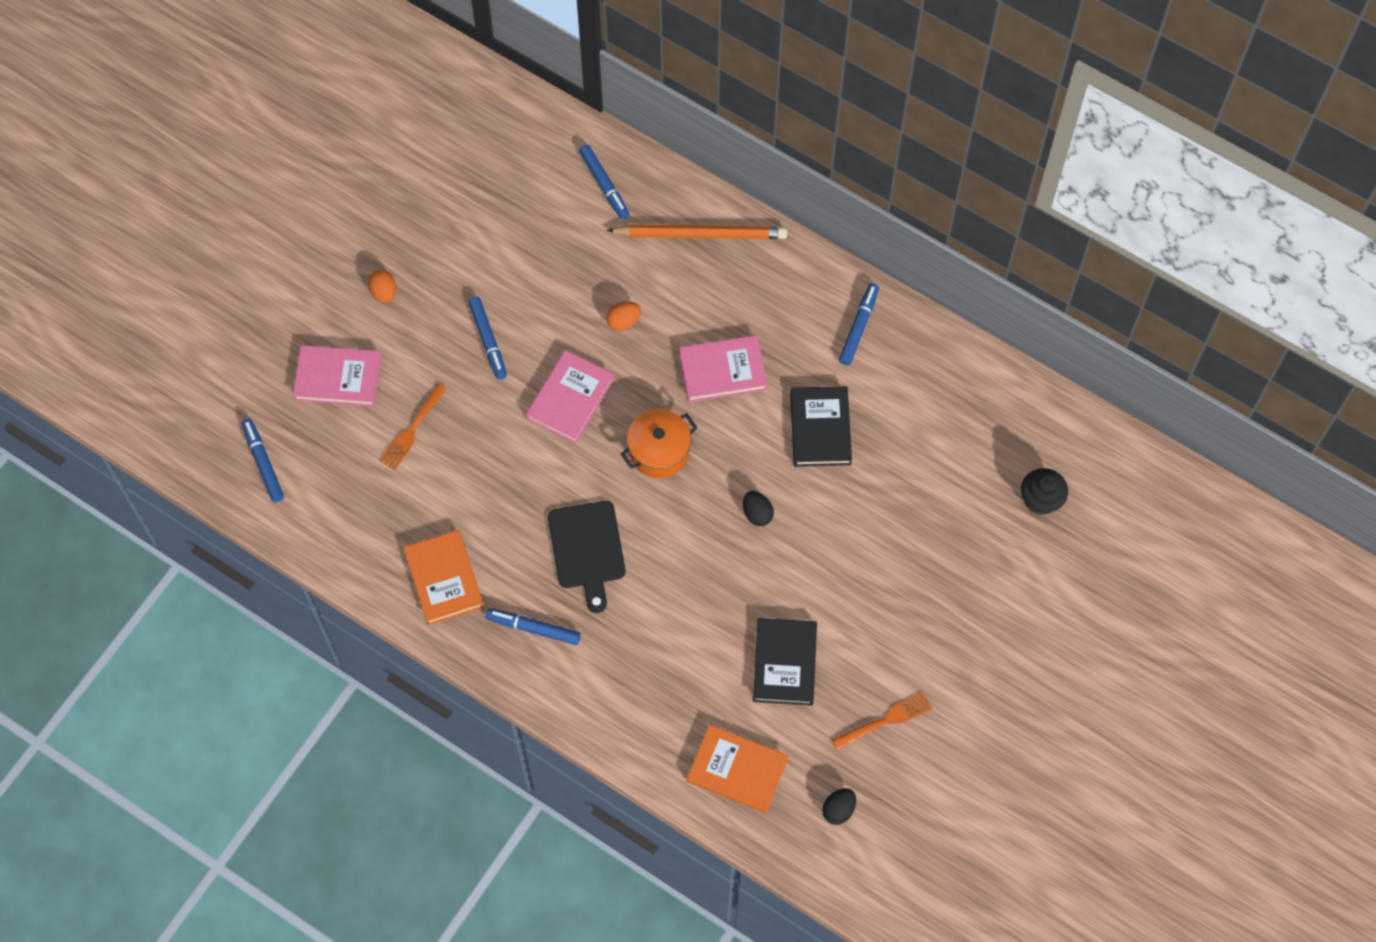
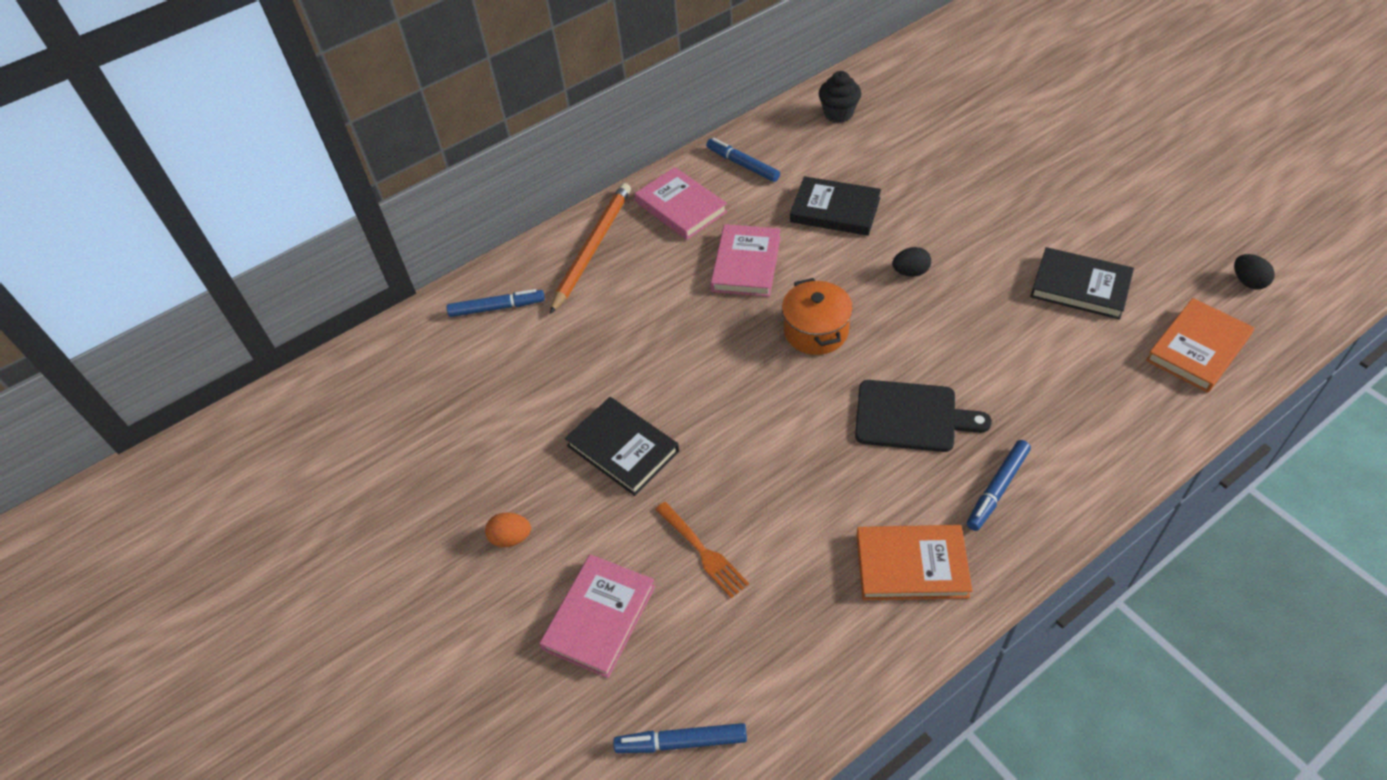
camera: 65 degrees left, 15 degrees down
(488, 340) = (623, 448): blue marker -> black book
(570, 399) = (726, 391): pink book -> pink book (680, 207)
(623, 321) = (657, 326): orange egg -> none
(885, 721) = (1154, 230): orange fork -> none
(1040, 500) = (953, 94): black cupcake -> black cupcake (838, 113)

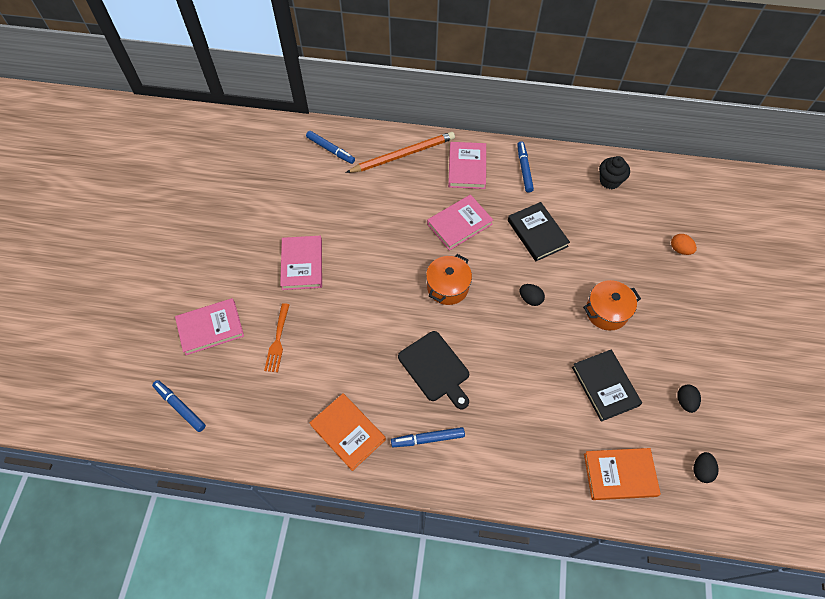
camera: 40 degrees right, 10 degrees up
(511, 538) = (219, 262): orange egg -> orange egg (680, 249)
(623, 448) = (302, 264): black book -> pink book
(992, 224) = (606, 311): none -> orange pot
(1158, 239) = (685, 401): none -> black egg

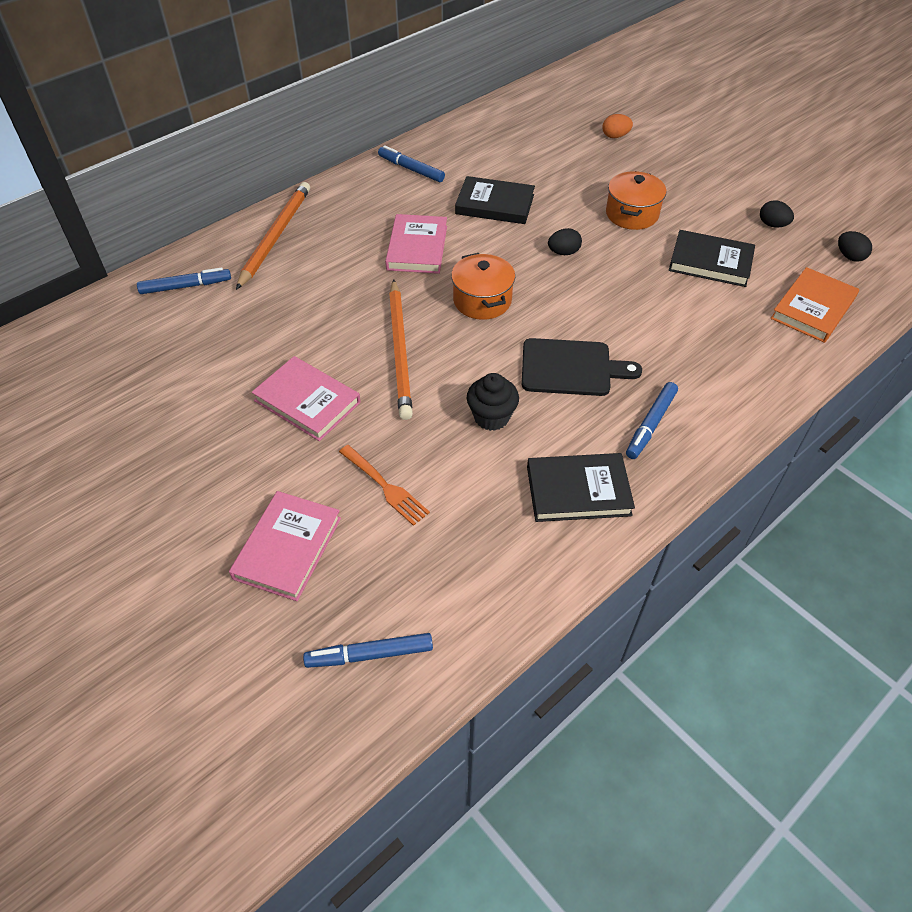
camera: 50 degrees left, 10 degrees down
(348, 432) = (578, 490): orange book -> black book
(373, 277) = (400, 351): none -> orange pencil
(467, 167) = (356, 203): pink book -> none
(609, 181) = (494, 130): black cupcake -> black cupcake (491, 417)

